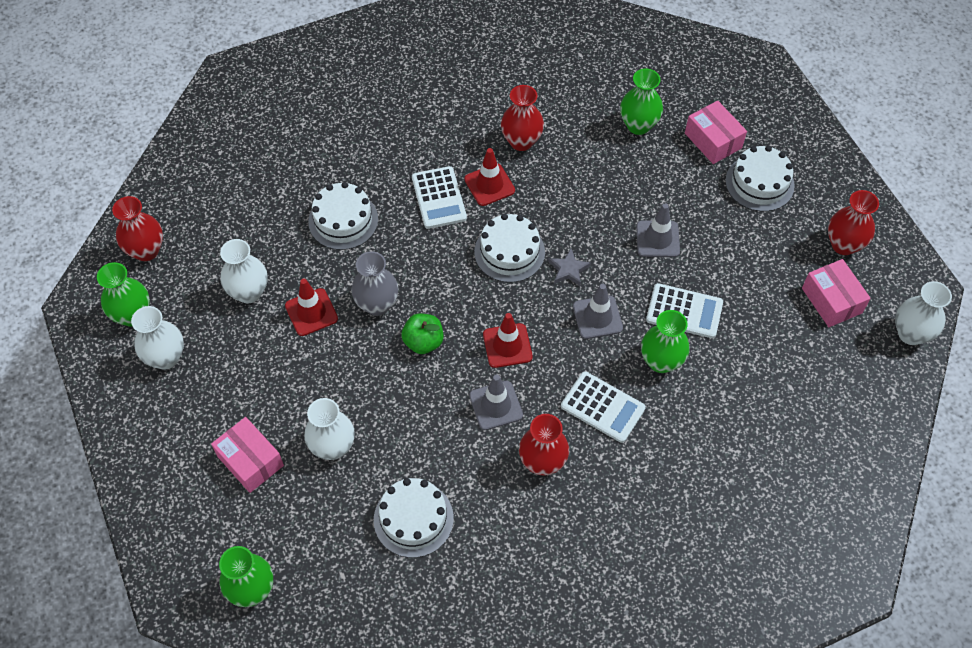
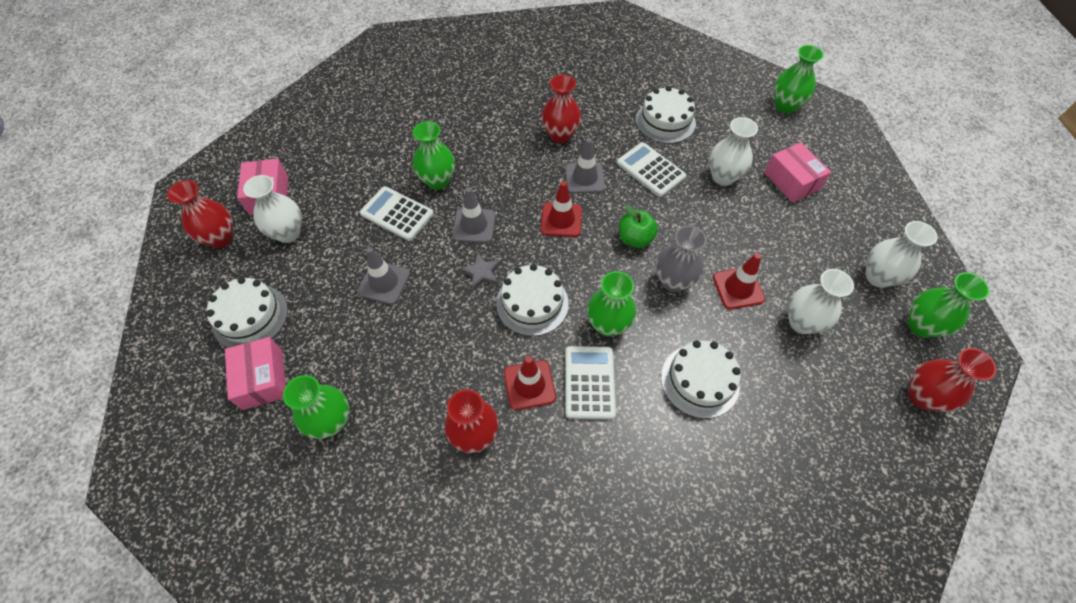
camera: 165 degrees left, 0 degrees up
(433, 249) = (608, 324): none -> green vase
(603, 407) = (500, 159): white calculator -> white calculator (650, 170)
(910, 333) = (228, 158): white vase -> white vase (288, 233)

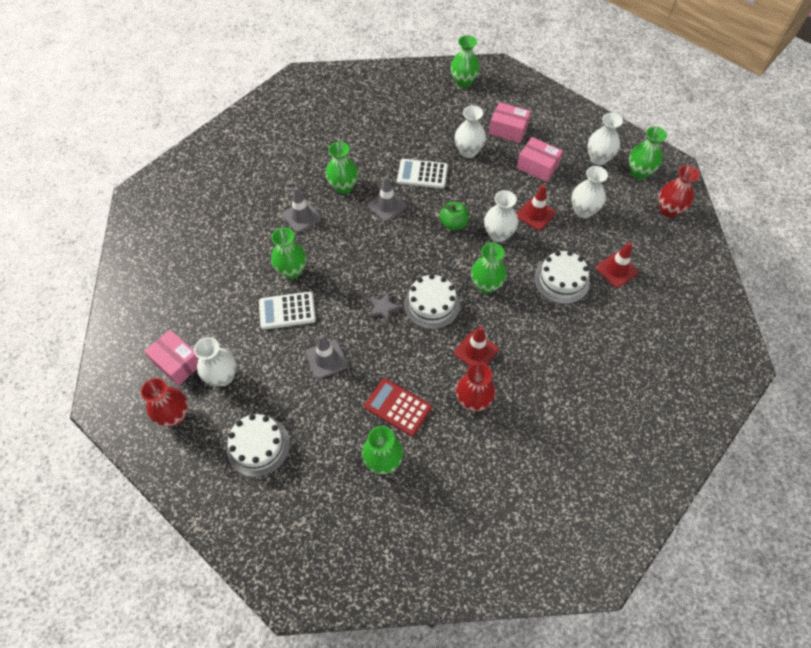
camera: 40 degrees left, 0 degrees up
(263, 379) = (311, 473): pink box -> pink box (537, 166)
(398, 380) = (397, 407): none -> red calculator
(474, 225) = (347, 283): grey traffic cone -> grey traffic cone (302, 216)
(560, 135) = (343, 187): red vase -> green vase
(561, 220) = (398, 242): red traffic cone -> red traffic cone (616, 270)
(589, 382) = (506, 325): white calculator -> none
(665, 121) = (401, 136): white cake -> none
(673, 281) = (498, 234): grey vase -> white vase

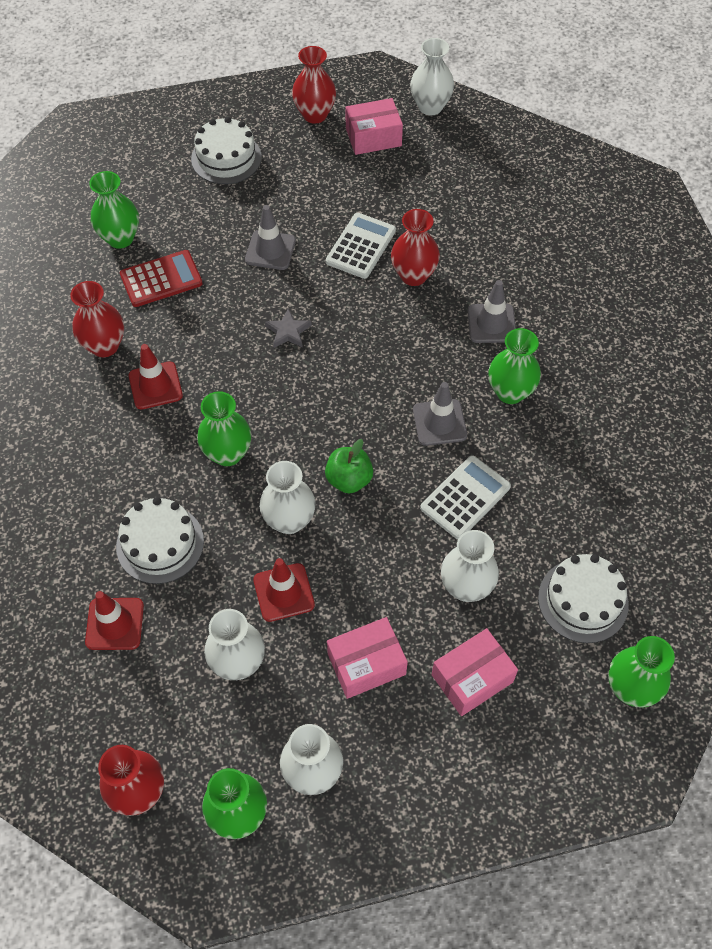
camera: 125 degrees right, 0 degrees up
(222, 376) = (326, 163): white vase -> white vase (430, 107)
(292, 271) = (413, 275): green vase -> red vase
(431, 304) = (251, 381): white cake -> white cake (583, 600)

